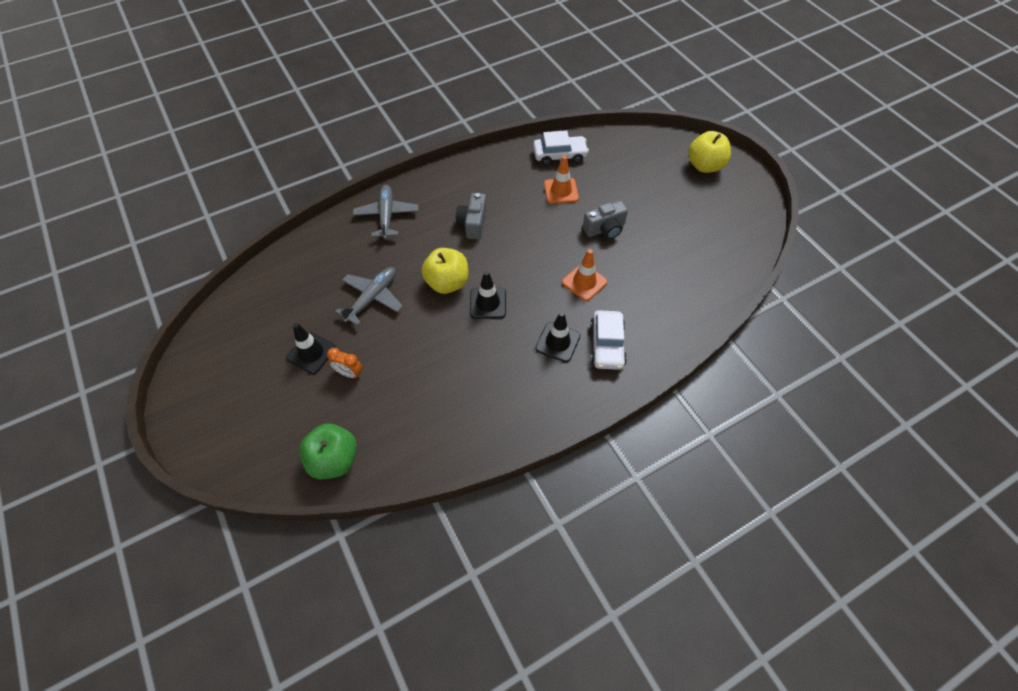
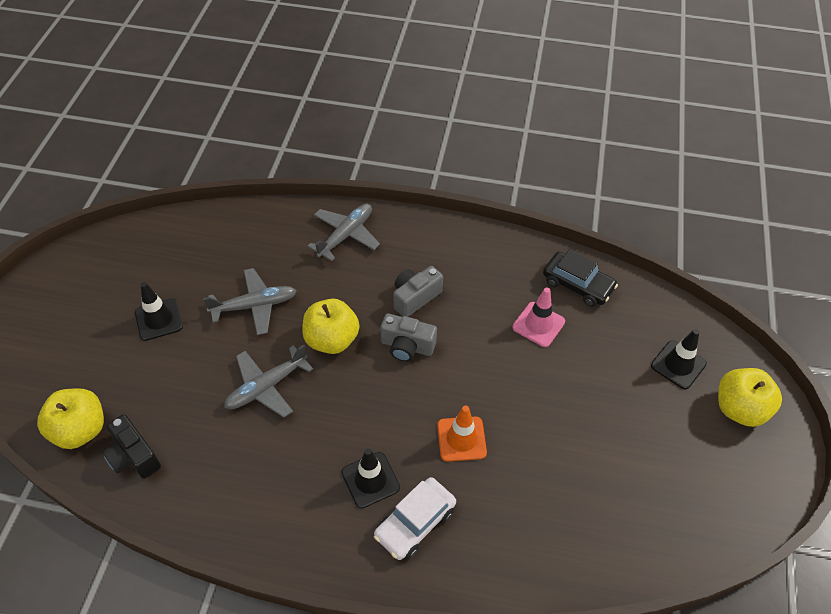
camera: 40 degrees right, 5 degrees down
(334, 460) = (80, 430): green apple -> yellow apple
(349, 373) = (168, 362): orange clock -> none
(392, 445) = (133, 456): none -> black camera
(436, 339) = (266, 387): none -> grey plane
(488, 303) = (347, 388): black traffic cone -> black traffic cone (678, 365)
(559, 155) = (577, 285): white car -> black car
(561, 191) = (538, 324): orange traffic cone -> pink traffic cone
(605, 229) = (543, 398): grey camera -> grey camera (407, 346)

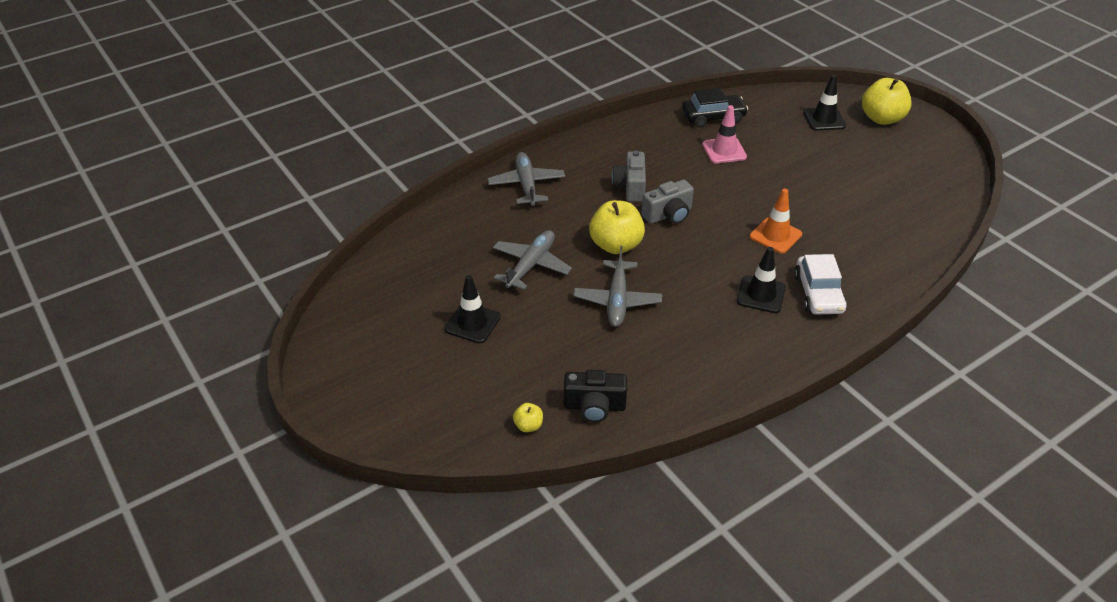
camera: 45 degrees left, 10 degrees down
(80, 430) = (528, 425): yellow apple -> yellow apple, size x0.46

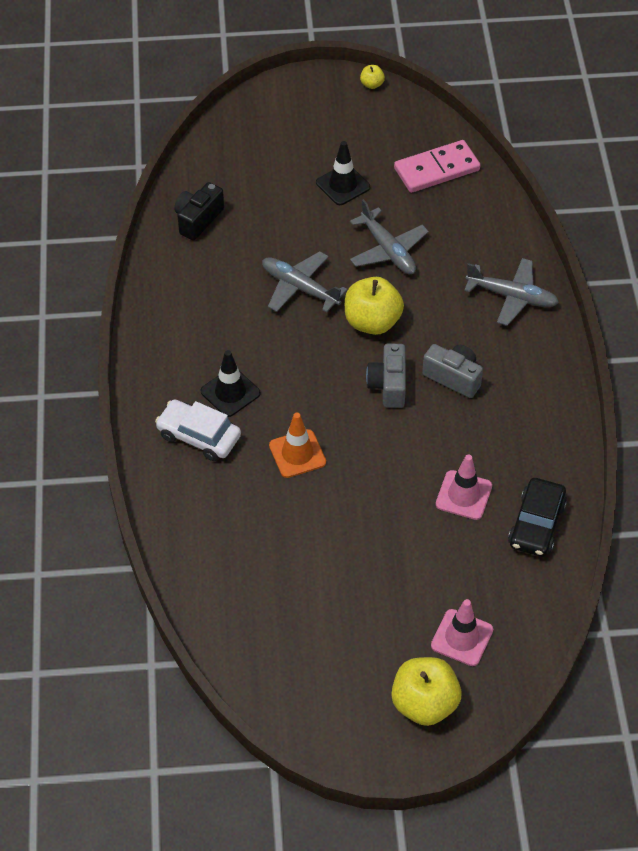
camera: 120 degrees right, 10 degrees up
(410, 271) = (436, 169): none -> pink domino
(528, 425) = (210, 175): yellow apple -> yellow apple (372, 84)
(824, 119) = (462, 638): black traffic cone -> pink traffic cone

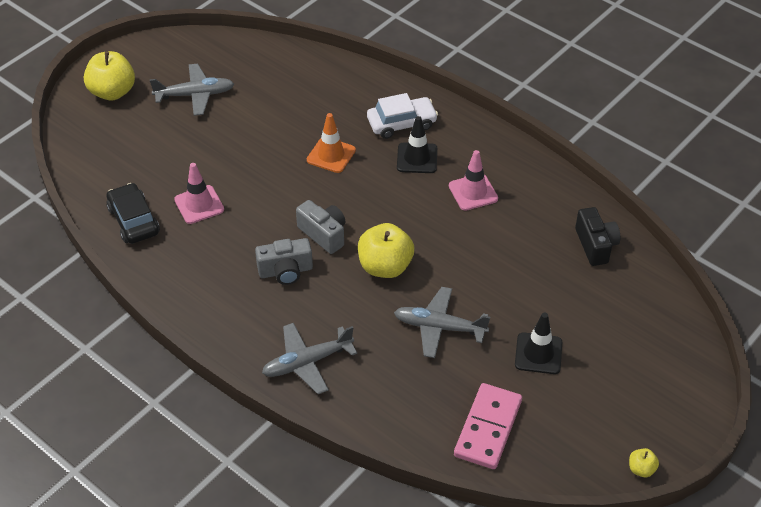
camera: 135 degrees right, 5 degrees down
(299, 288) = (463, 252): grey plane -> grey plane (195, 95)
(462, 638) = (122, 133): pink traffic cone -> pink traffic cone (473, 192)

